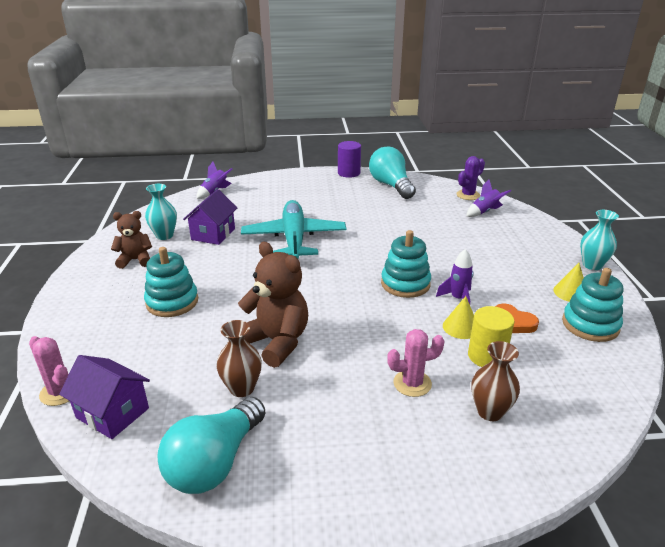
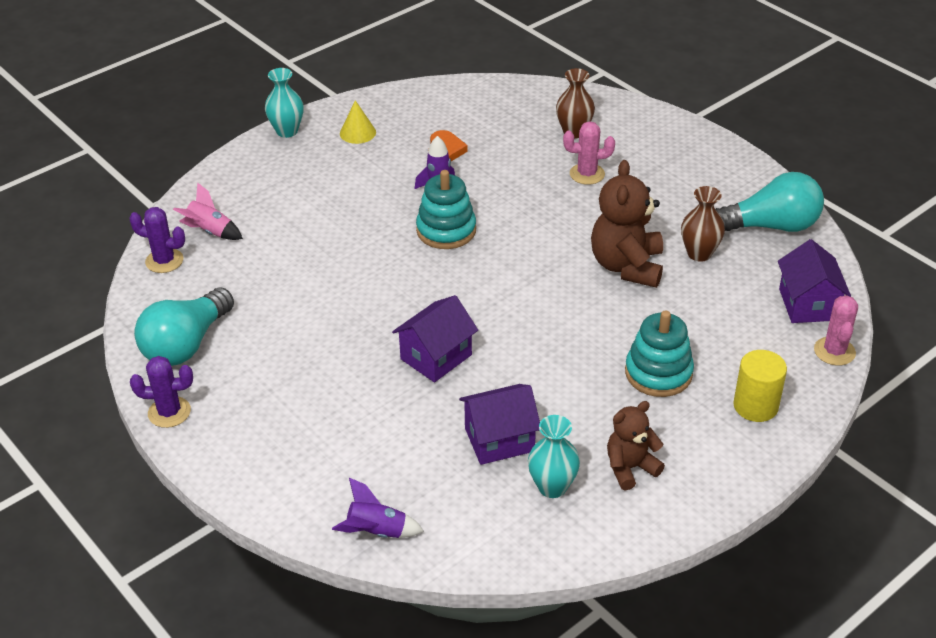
camera: 125 degrees left, 10 degrees up
(135, 260) = (630, 468): brown teddy bear -> brown teddy bear turned 105 degrees clockwise
(294, 239) = (436, 357): turquoise plane -> purple house
(349, 173) = (169, 412): purple cylinder -> purple cactus
(412, 383) = (587, 174): pink cactus -> pink cactus turned 45 degrees counterclockwise
(460, 327) = (484, 175): yellow cone -> none
(484, 212) = (210, 231): purple rocket -> pink rocket
(486, 356) = (510, 150): yellow cylinder -> yellow cylinder (755, 406)
(590, 325) = (405, 113): turquoise stacking toy -> none

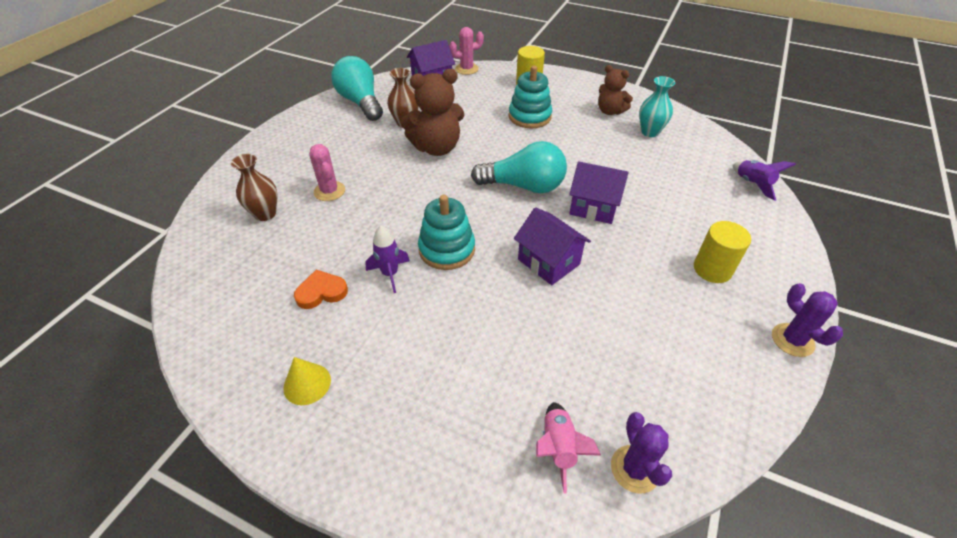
camera: 115 degrees left, 5 degrees up
(186, 344) = (719, 372): turquoise light bulb -> turquoise light bulb (523, 186)
(283, 405) = (712, 269): none -> yellow cylinder
(287, 131) = (323, 468): turquoise vase -> none
(499, 440) = (637, 159): purple house -> purple house (548, 262)

